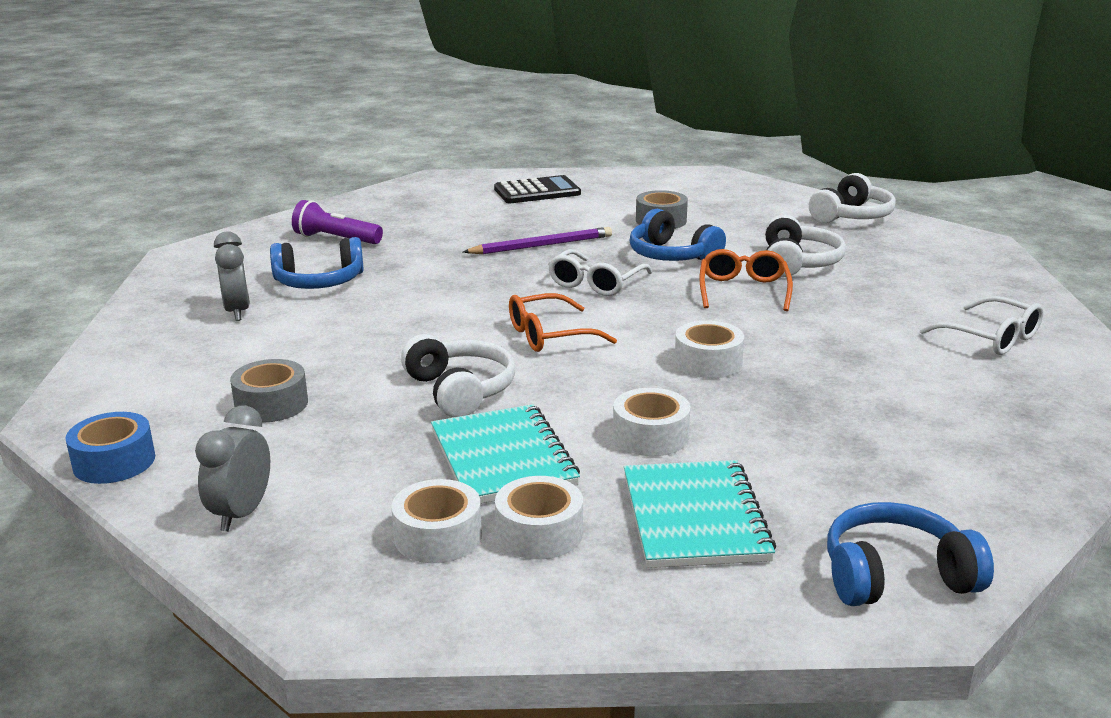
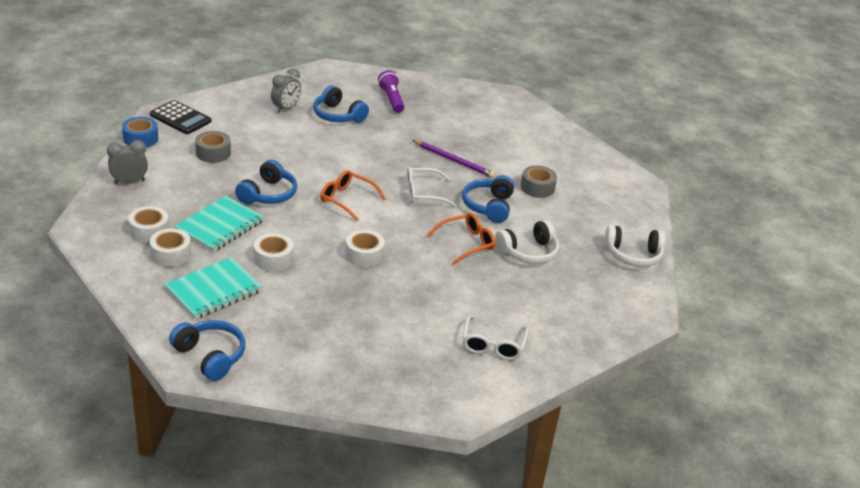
camera: 50 degrees right, 10 degrees up
(460, 390) = (268, 194): white headphones -> blue headphones
(537, 191) = (531, 133): black calculator -> black calculator (180, 118)

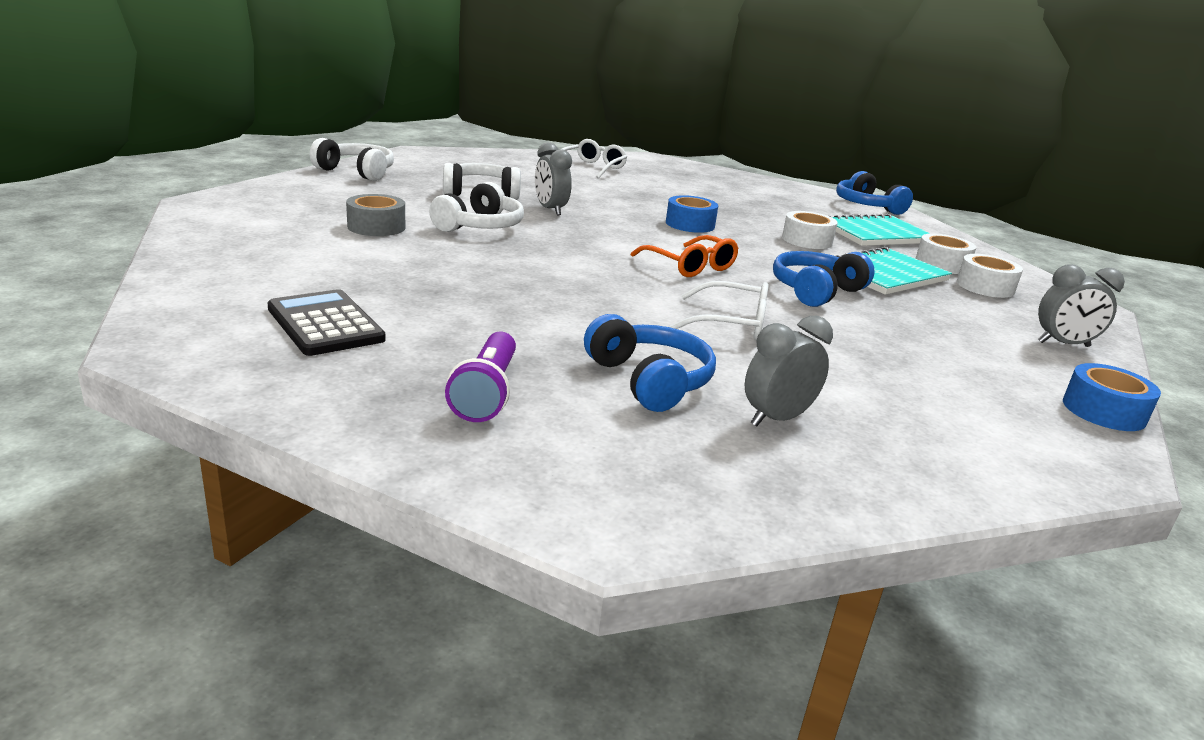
camera: 160 degrees left, 10 degrees down
(180, 118) = (1042, 441): black calculator -> black calculator (325, 324)
(213, 153) = (930, 359): grey tape -> none
(364, 255) = (690, 224): white tape -> blue tape
(423, 193) = (565, 252): white glasses -> white glasses (731, 324)
(454, 161) = (470, 273): purple pencil -> none
(466, 243) = (550, 210): orange glasses -> grey clock
(488, 206) = (480, 226): blue headphones -> white headphones

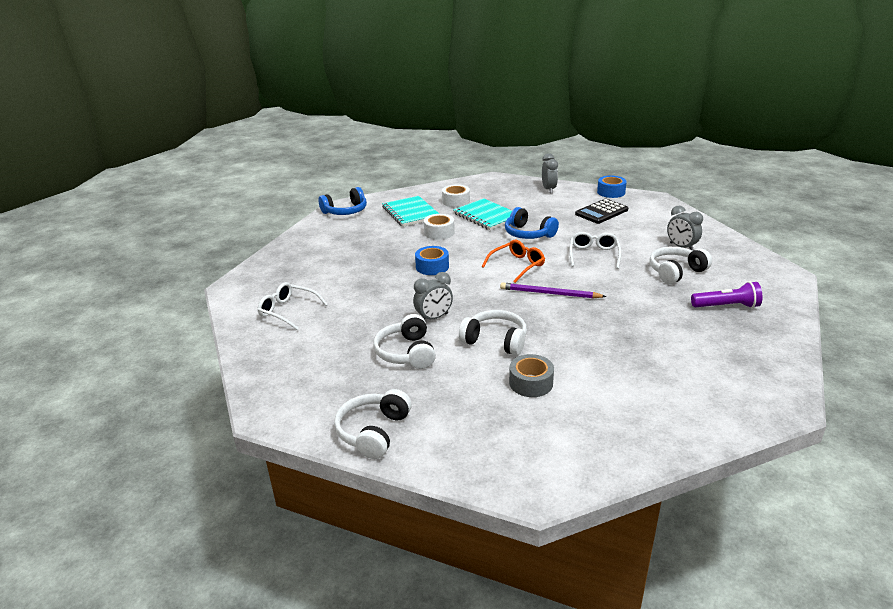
camera: 90 degrees left, 5 degrees up
(325, 324) = (705, 362): black calculator -> black calculator (601, 212)
(592, 270) = (549, 293): none -> purple pencil
(649, 380) = (676, 272): blue headphones -> white headphones
(985, 287) = (484, 195): white tape -> none

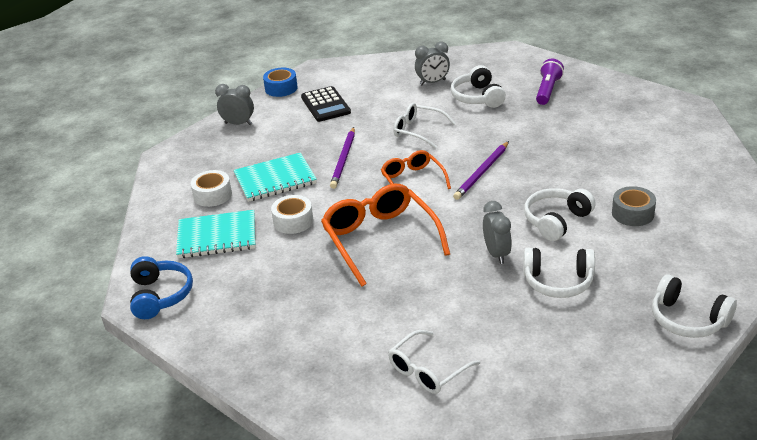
camera: 70 degrees left, 5 degrees up
(432, 267) = (380, 239): blue tape -> orange glasses
(528, 234) = (343, 160): blue headphones -> purple pencil

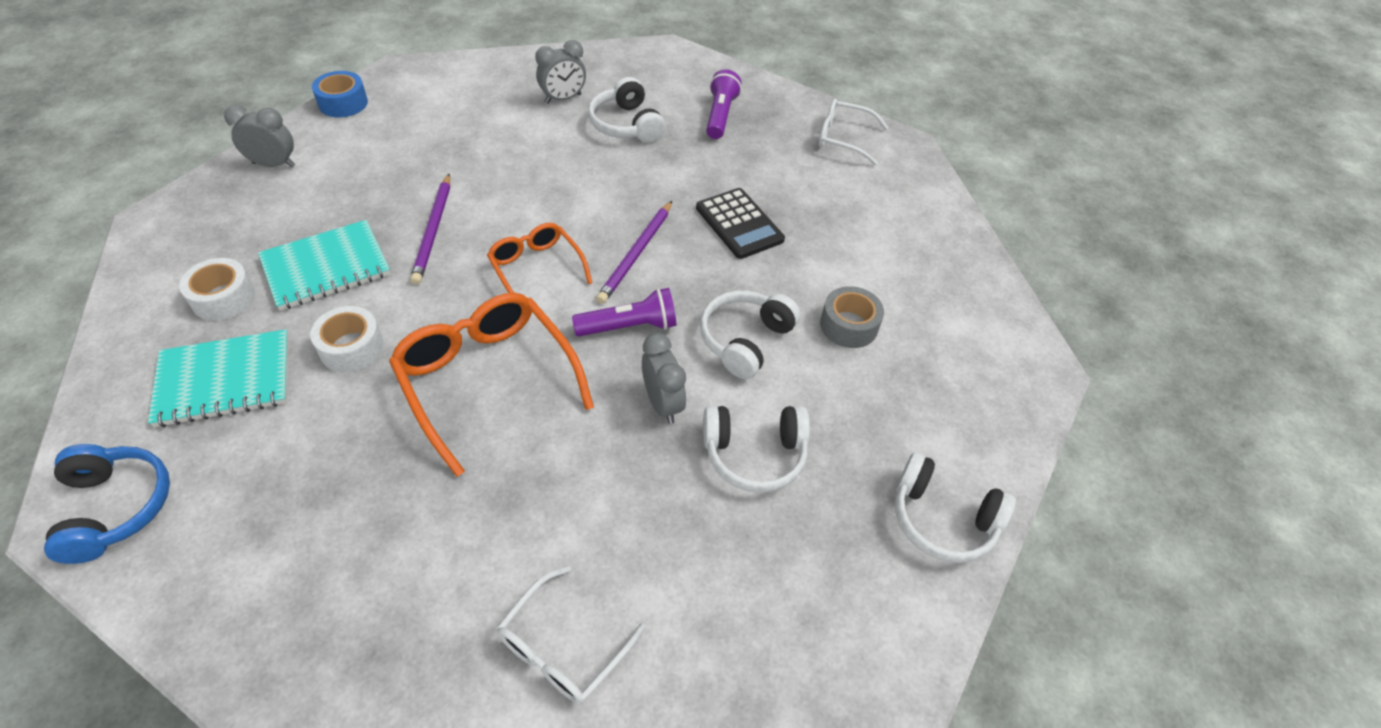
camera: 15 degrees left, 15 degrees up
(325, 105) = (408, 133): black calculator -> black calculator (739, 224)
(418, 131) = (543, 180): white glasses -> white glasses (843, 138)
(475, 212) = (629, 327): none -> purple flashlight

